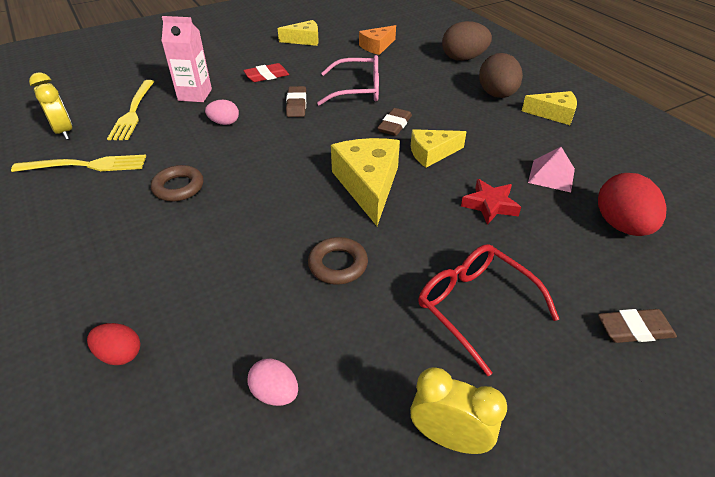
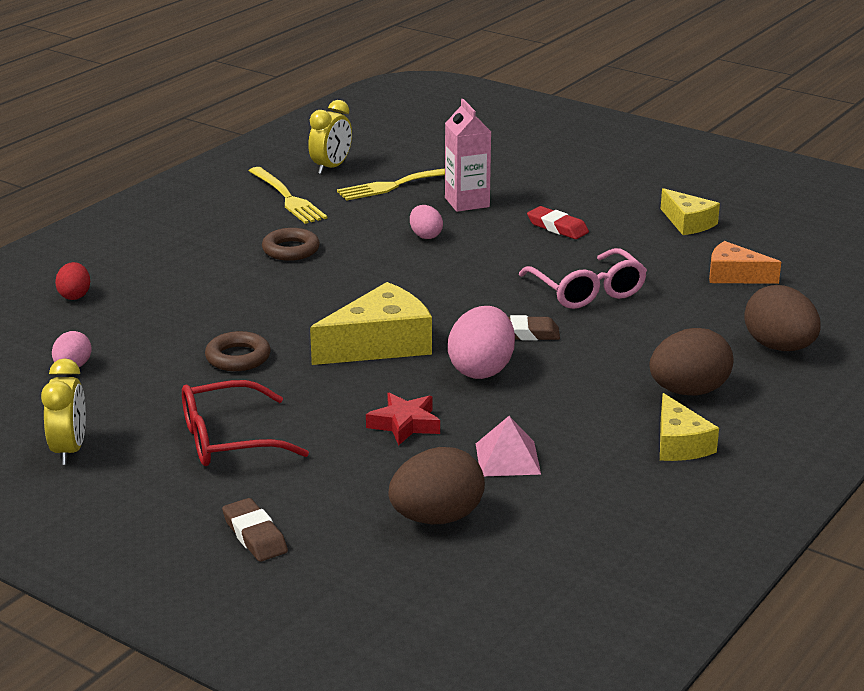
camera: 65 degrees right, 15 degrees down
(296, 105) = (507, 263): brown eraser -> none
(432, 153) = (481, 370): yellow cheese -> pink egg
(475, 307) = (228, 440): red glasses -> red glasses turned 135 degrees counterclockwise
(621, 225) = (437, 518): red egg -> brown egg

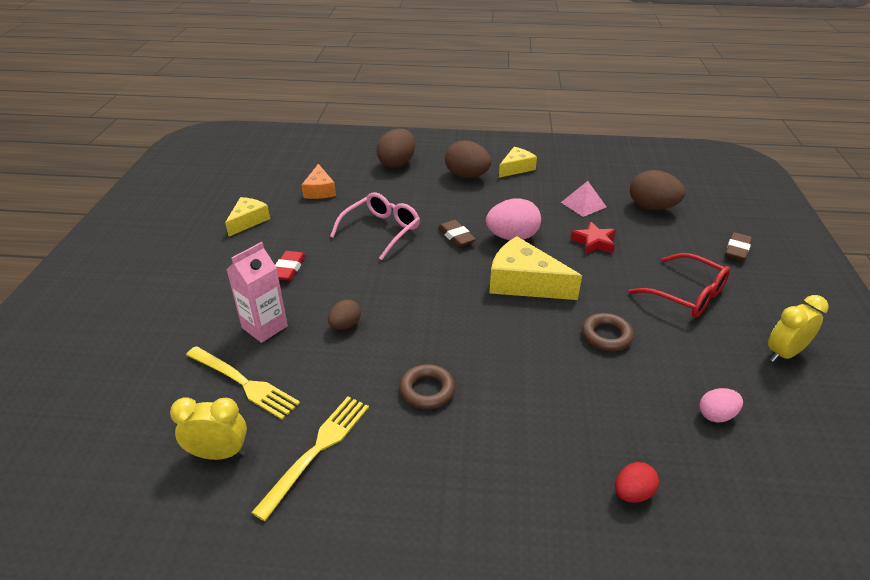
camera: 120 degrees left, 10 degrees up
(425, 236) = (345, 325): pink egg -> brown egg

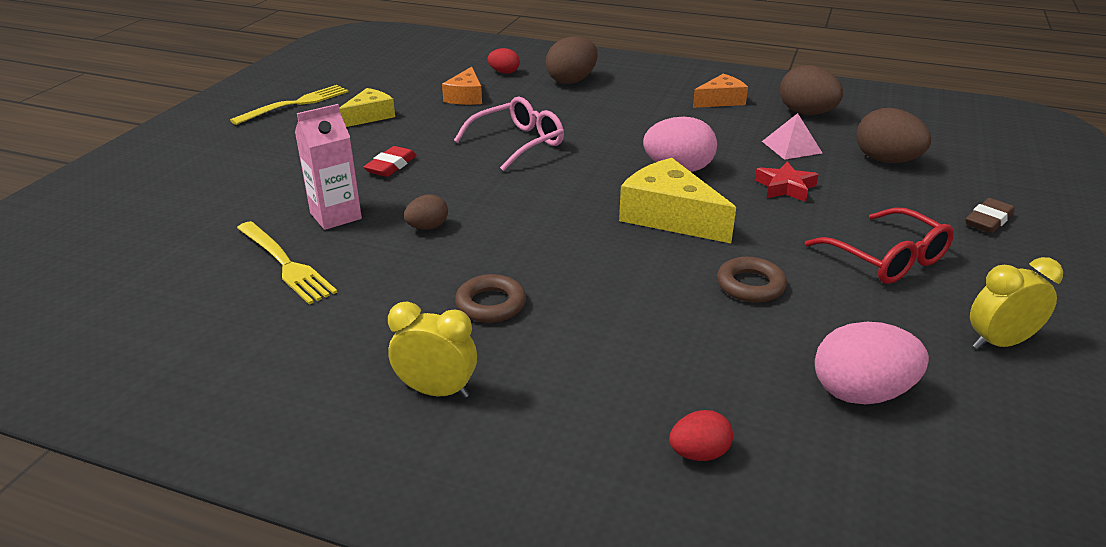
camera: 15 degrees right, 5 degrees down
(219, 453) = (225, 324): yellow clock -> yellow clock (436, 391)
(317, 449) = (334, 339): yellow fork -> yellow fork (296, 104)
(340, 162) = (504, 72): none -> red egg
(456, 236) = (607, 159): brown eraser -> none
(467, 176) = (652, 102): brown egg -> brown egg (806, 113)
(516, 168) = (721, 101): yellow cheese -> orange cheese
(716, 415) = (861, 393): pink egg -> pink egg, size x1.77

